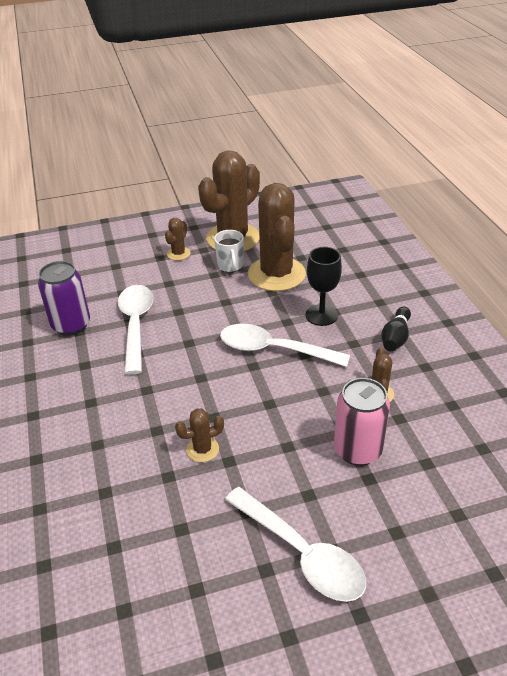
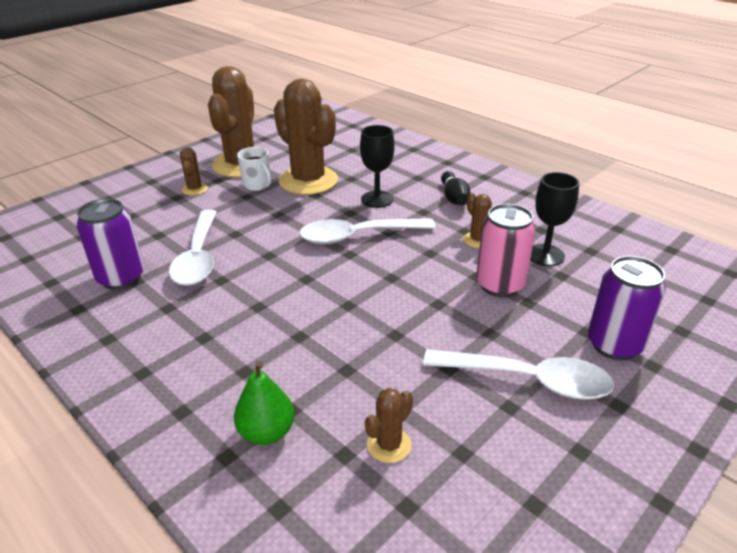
camera: 30 degrees left, 5 degrees down
(76, 503) = (267, 432): none -> green pear
(136, 325) = (198, 257): white spoon -> white spoon turned 150 degrees counterclockwise
(202, 449) = (361, 335): brown cactus -> brown cactus (389, 445)
(410, 557) = (614, 345): none -> purple can
(430, 435) = (545, 255): none -> black goblet

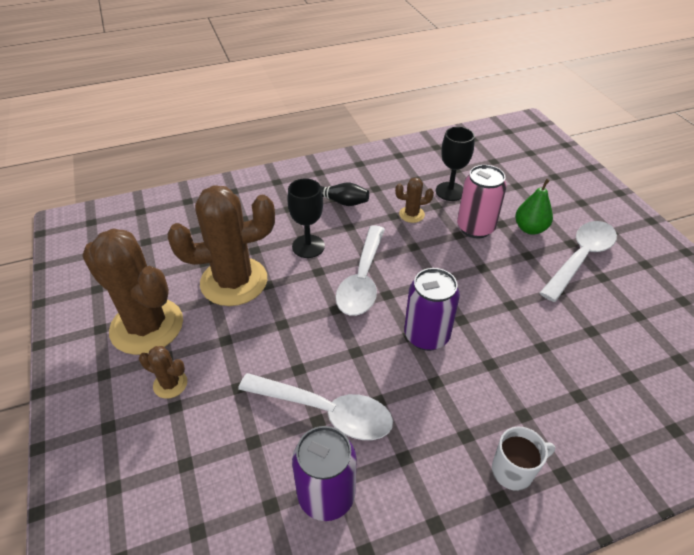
camera: 65 degrees left, 10 degrees up
(257, 185) = (210, 324): white mug -> white mug (513, 471)
(267, 432) = (600, 417): green pear -> green pear (530, 229)
(389, 445) = (626, 349): brown cactus -> none
(614, 345) = (559, 207): purple can -> purple can (426, 336)

